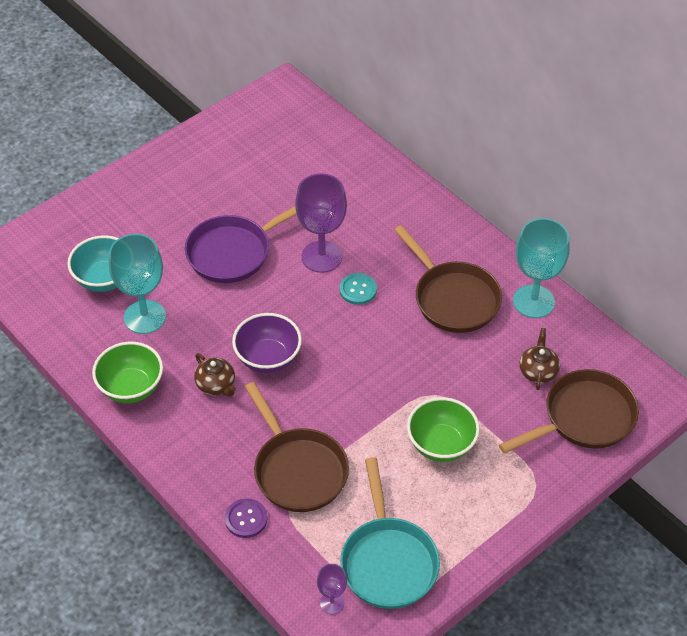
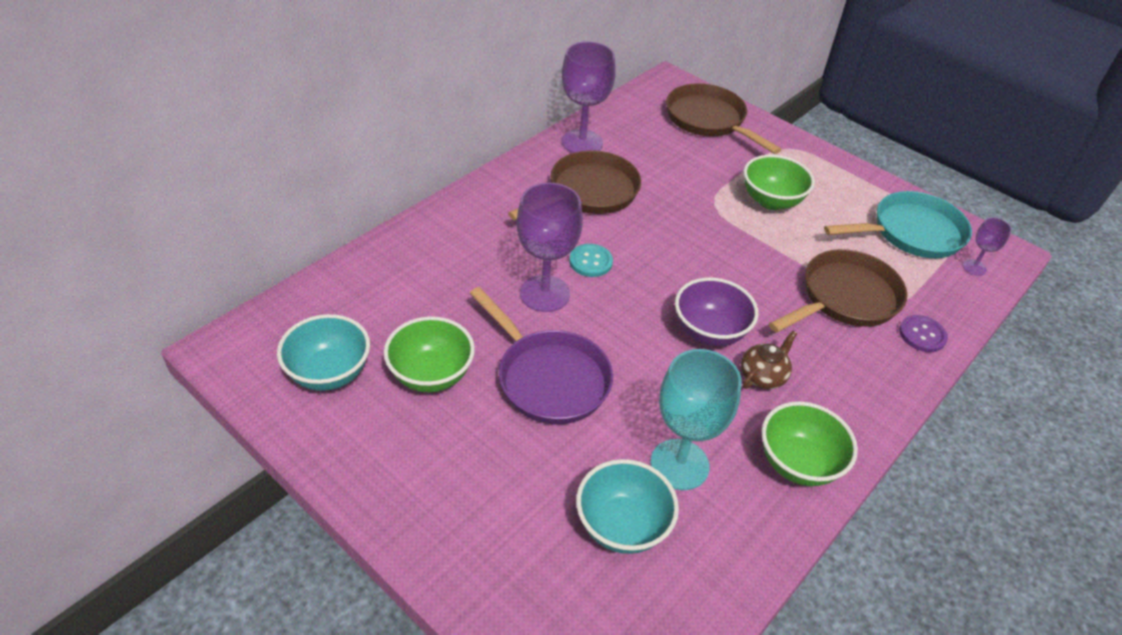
camera: 100 degrees left, 5 degrees down
(246, 189) = (431, 375): none -> green bowl
(255, 139) = (329, 373): none -> turquoise bowl
(533, 301) = (582, 142): turquoise goblet -> purple goblet
(538, 371) = (666, 142): brown teapot -> none

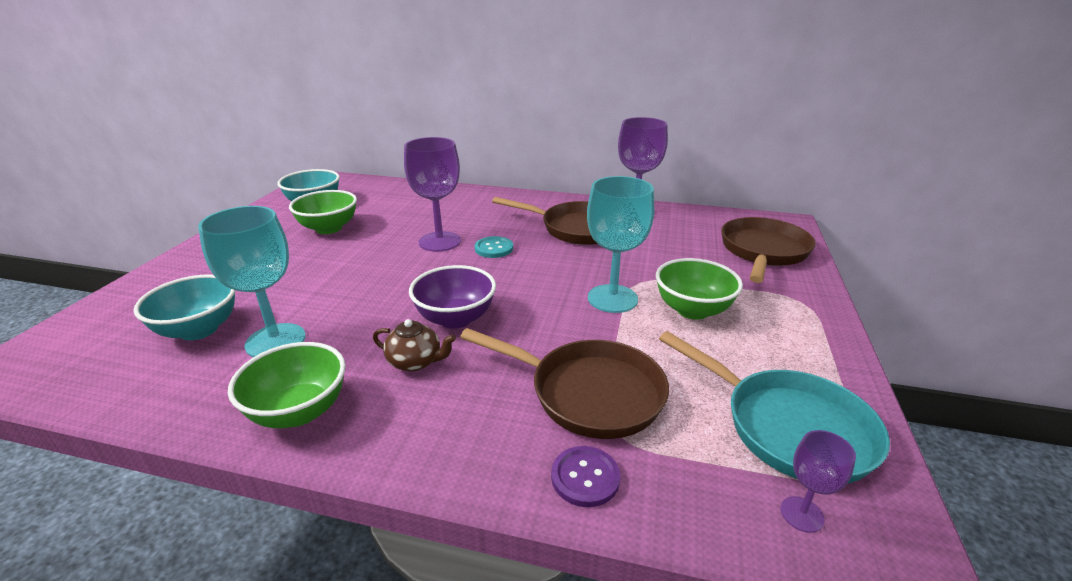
camera: 65 degrees right, 15 degrees down
(548, 378) = (348, 264): purple pan -> none
(731, 231) = (612, 298): none -> turquoise goblet

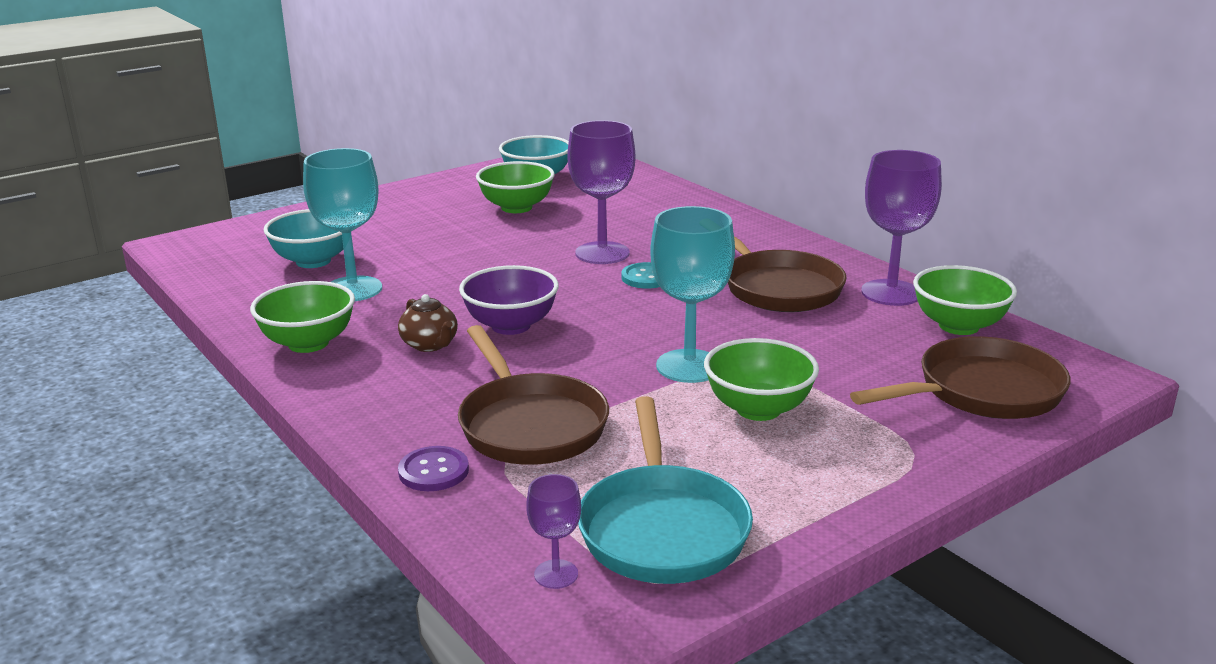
camera: 40 degrees right, 5 degrees down
(693, 219) = (958, 326): none -> green bowl

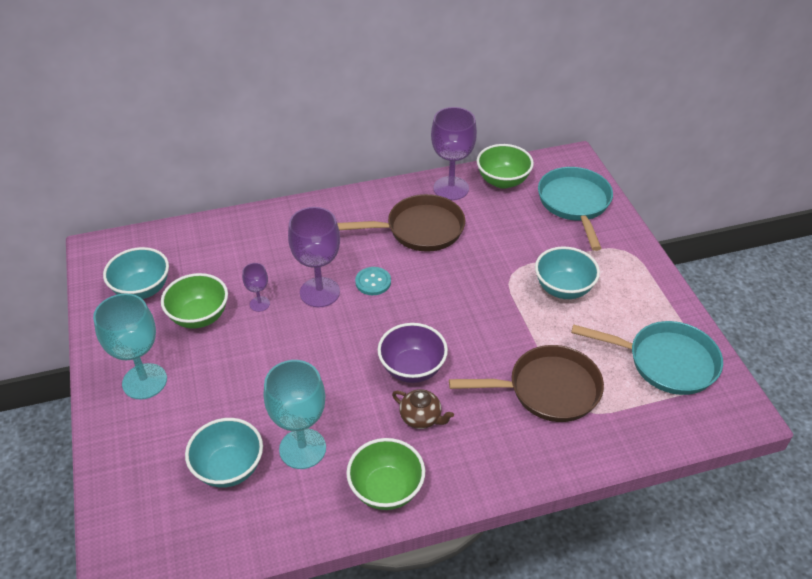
camera: 70 degrees left, 20 degrees up
(430, 345) = (421, 418): brown teapot -> brown teapot turned 45 degrees clockwise
(433, 471) = (586, 446): purple button -> none
(556, 574) = (696, 413): purple goblet -> purple goblet (259, 304)
(689, 366) = (504, 300): turquoise goblet -> turquoise goblet (144, 381)
(758, 409) = (563, 289): green bowl -> turquoise bowl
(982, 392) = (575, 203): brown pan -> turquoise pan

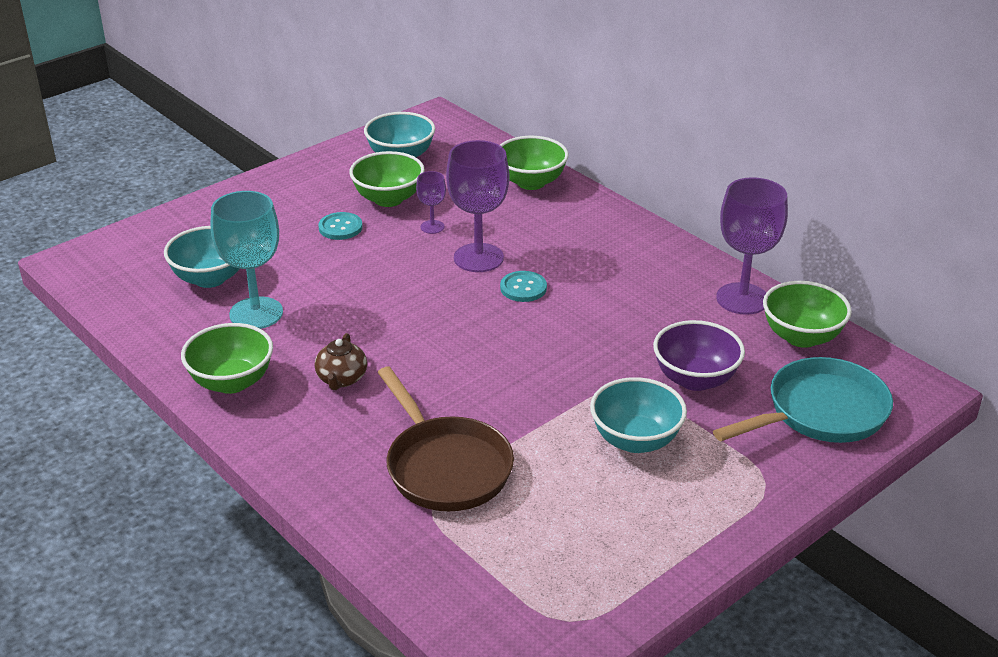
camera: 65 degrees right, 10 degrees down
(144, 381) = (286, 199): turquoise goblet -> none
(218, 359) = (340, 227): none -> turquoise button
(242, 230) = (531, 182): none -> green bowl
(412, 368) = (409, 353): purple bowl -> purple bowl (695, 379)
(420, 229) = (642, 296): brown pan -> none
(666, 362) = (569, 568): turquoise pan -> none

